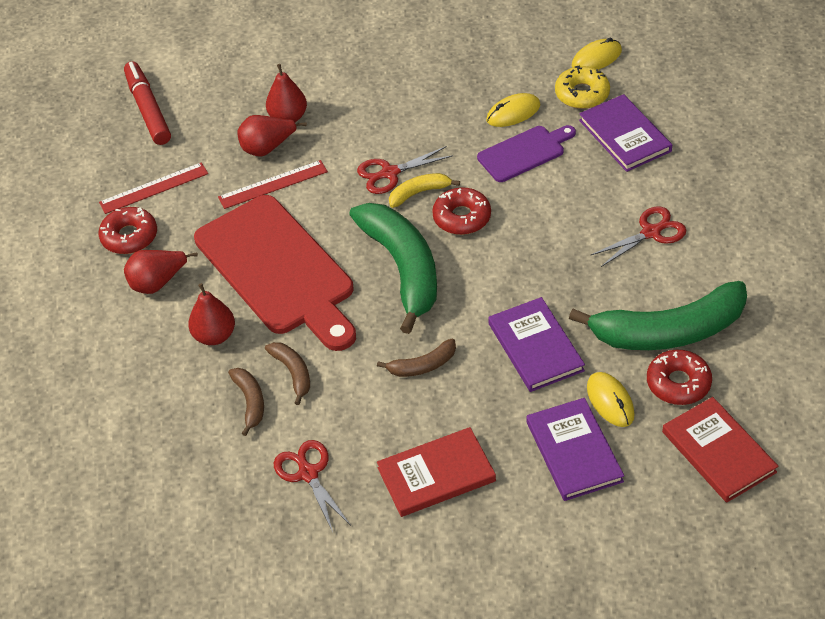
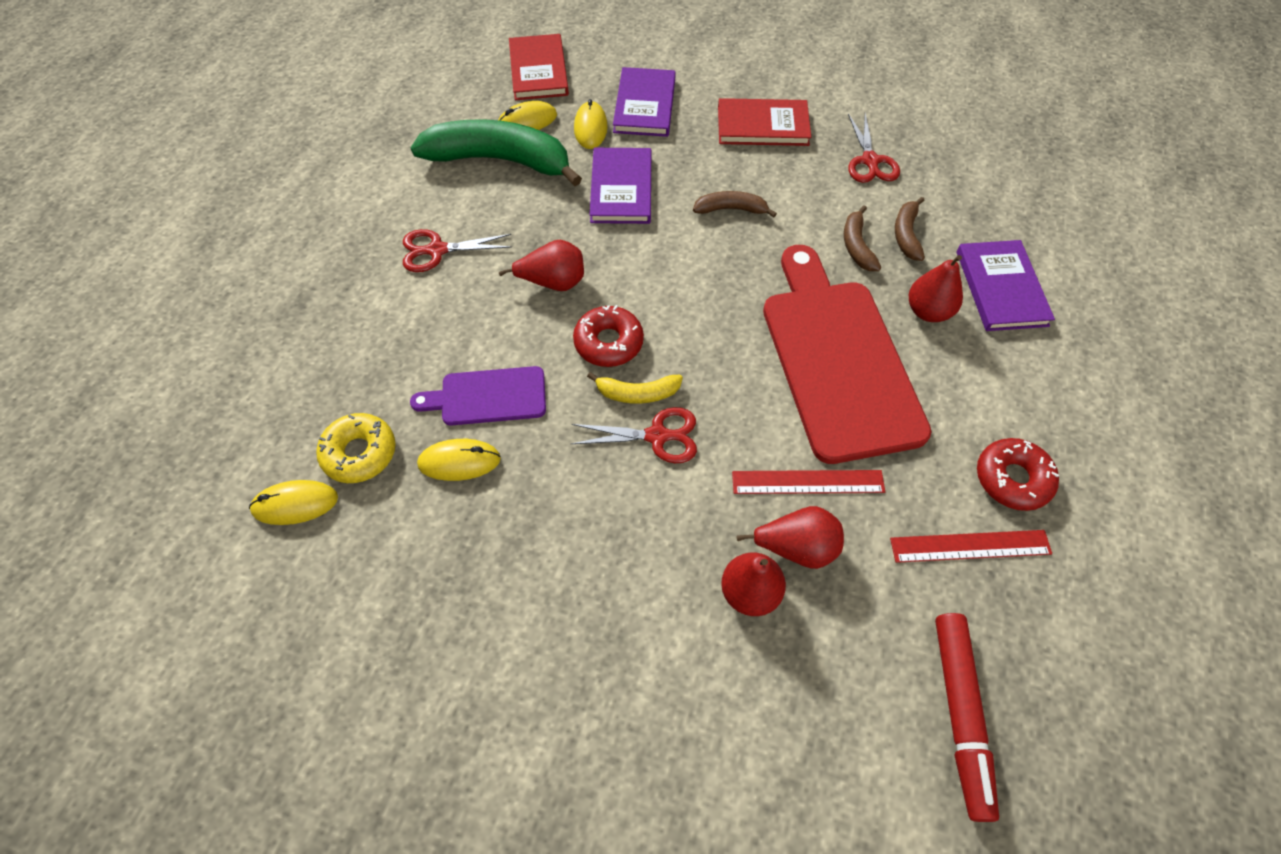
camera: 160 degrees left, 10 degrees up
(157, 283) = (983, 398): red pear -> red pear (553, 282)
(403, 269) = (702, 309): green banana -> none
(624, 136) = (364, 371): purple book -> purple book (1001, 288)
(678, 383) = (527, 122): red donut -> yellow mouse

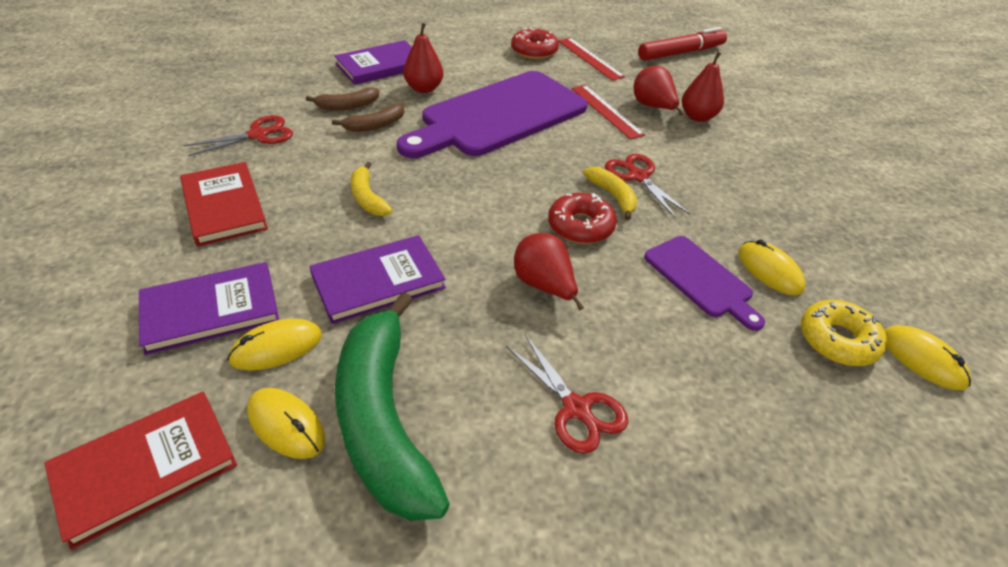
camera: 120 degrees left, 15 degrees down
(731, 209) = (368, 198): brown banana -> yellow banana
(837, 360) = (499, 116): red cutting board -> purple cutting board

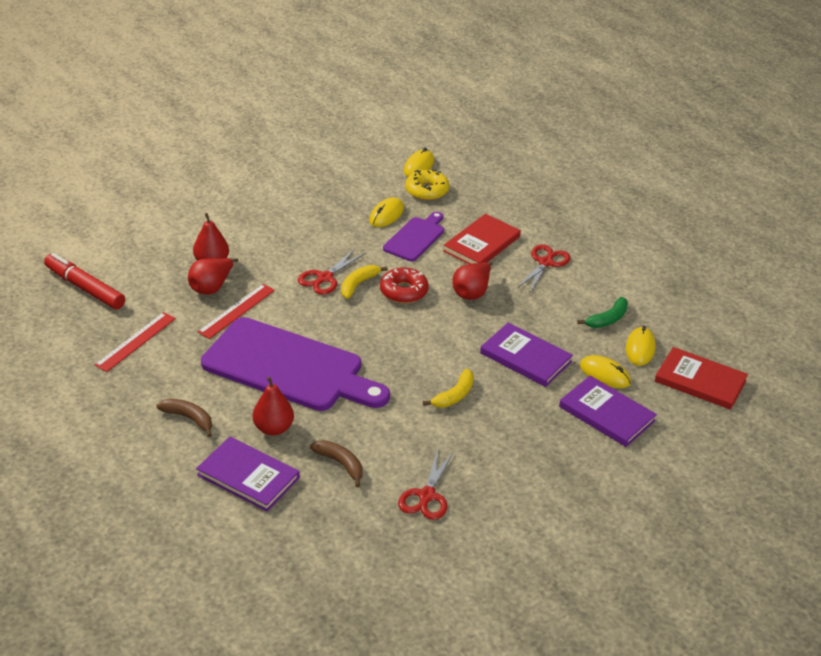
camera: 115 degrees left, 5 degrees down
(224, 206) = (523, 462): red book -> red book (481, 244)
(258, 135) = (426, 496): red scissors -> red scissors turned 105 degrees counterclockwise
(375, 125) = (359, 433): brown banana -> brown banana (189, 418)
(383, 419) = (607, 319): green banana -> green banana, size x0.45
(534, 51) = (142, 382): red donut -> none

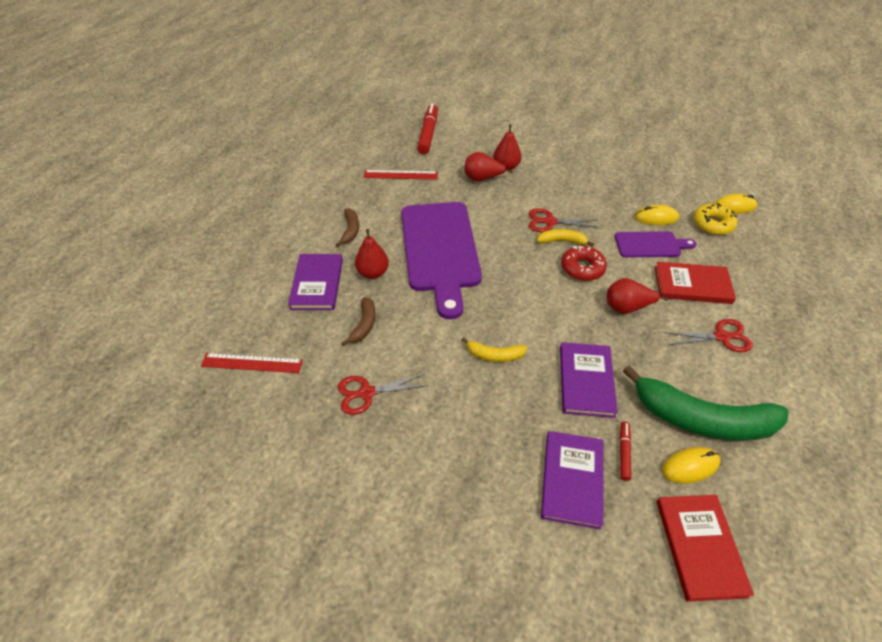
camera: 60 degrees right, 10 degrees up
(236, 311) = (471, 200): red ruler -> red ruler (252, 363)
(604, 374) = (624, 452): yellow mouse -> red marker
(607, 319) = (701, 419): green banana -> green banana, size x2.20

